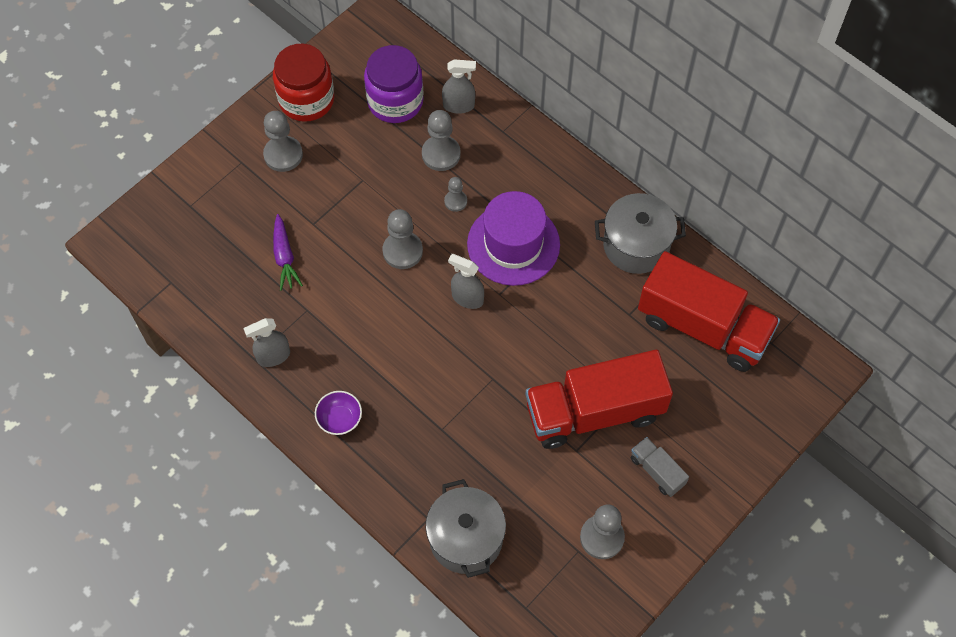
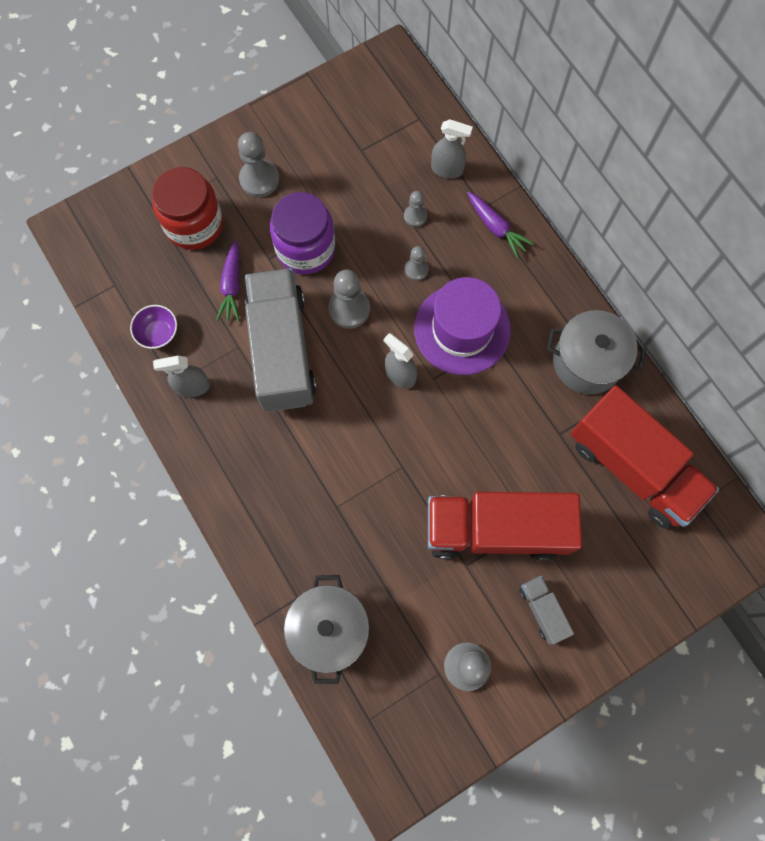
camera: 15 degrees right, 10 degrees up
(306, 100) = (298, 127): red jar -> red jar (194, 224)
(340, 419) = (239, 469): purple bowl -> purple bowl (158, 333)
(349, 303) = (282, 350): none -> grey truck
(395, 101) = (385, 150): purple jar -> purple jar (305, 248)
(441, 154) = (415, 216): grey pawn -> grey pawn, size x0.58
(519, 147) = (496, 228): none -> purple carrot

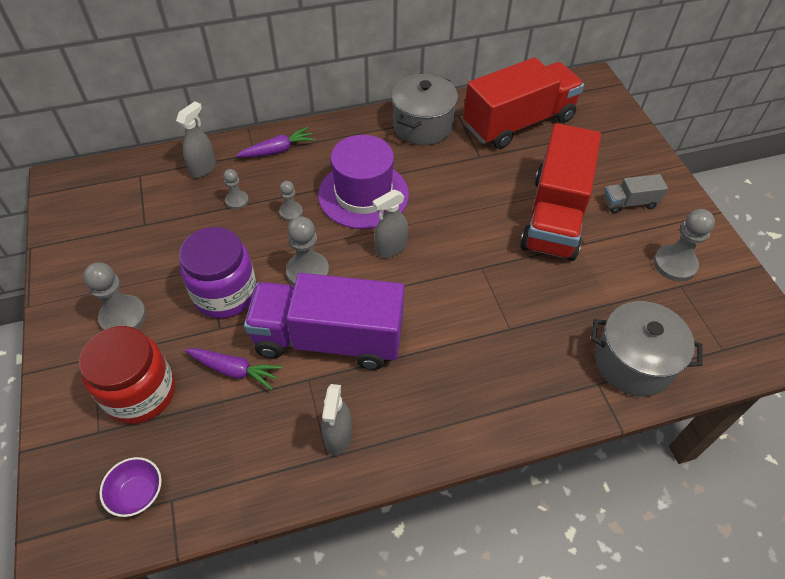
camera: 75 degrees left, 20 degrees down
(158, 333) = (257, 461): purple bowl -> purple bowl (138, 494)
(282, 350) = (328, 339): grey truck -> purple truck

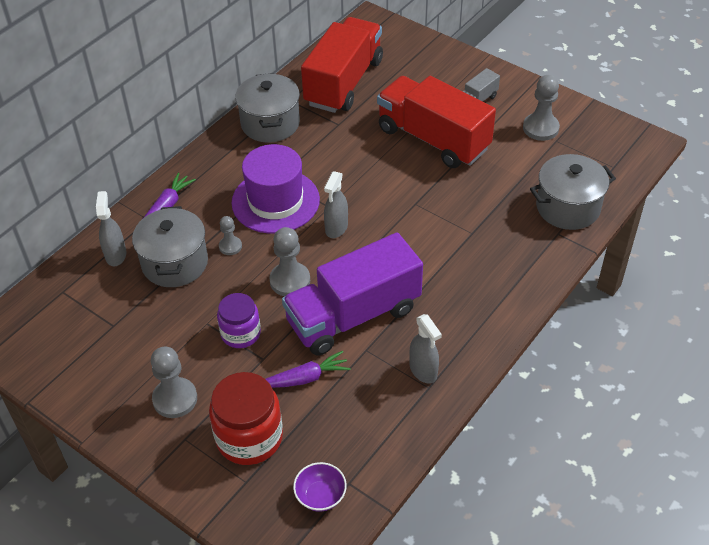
camera: 35 degrees left, 5 degrees down
(225, 293) = (240, 333): purple jar -> purple jar, size x0.64
(237, 201) = (175, 263): grey pawn -> grey pot
(554, 216) = (433, 139): red truck -> red truck turned 150 degrees clockwise

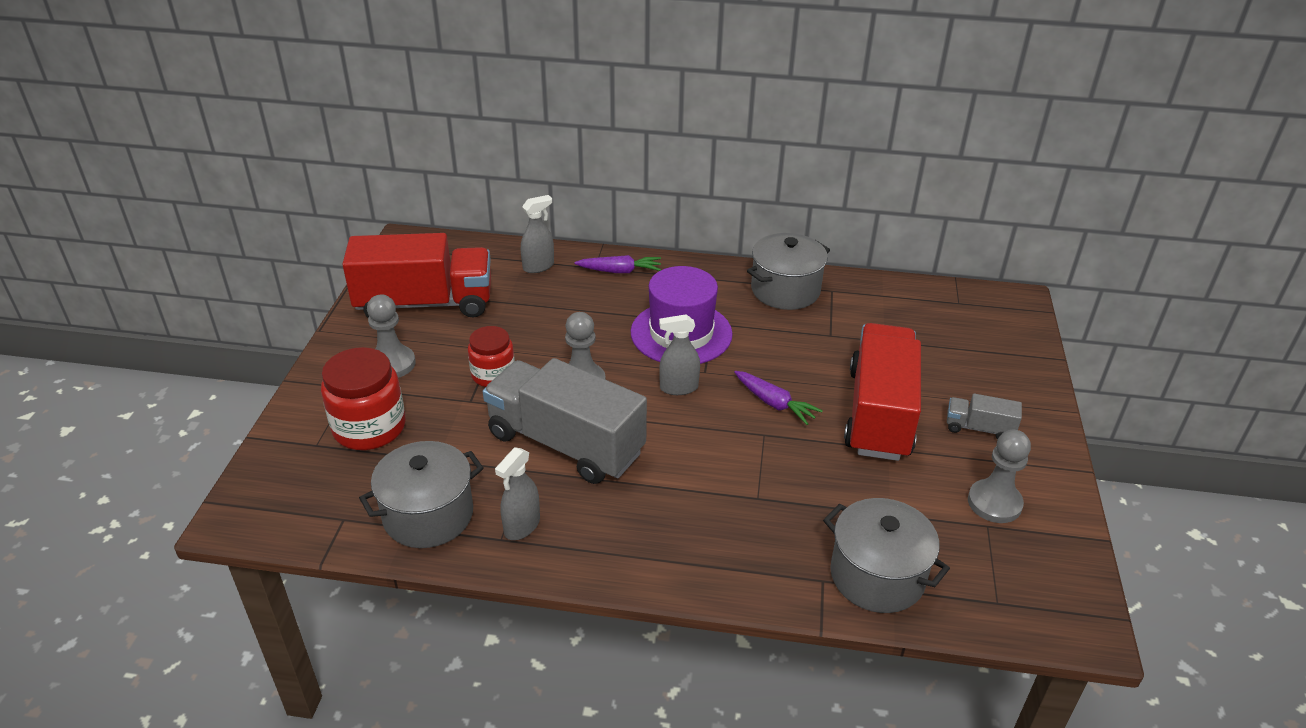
camera: 60 degrees right, 10 degrees down
(175, 263) = (553, 302): grey pot -> grey pot (428, 515)
(230, 246) = (598, 327): grey pawn -> none
(240, 333) = (493, 375): purple jar -> red jar
(305, 378) = (461, 439): purple carrot -> purple carrot (774, 403)
(320, 496) = (319, 503): purple bowl -> none
(344, 82) = (897, 316): red truck -> red truck (425, 303)
(353, 315) = (565, 443): purple truck -> grey truck

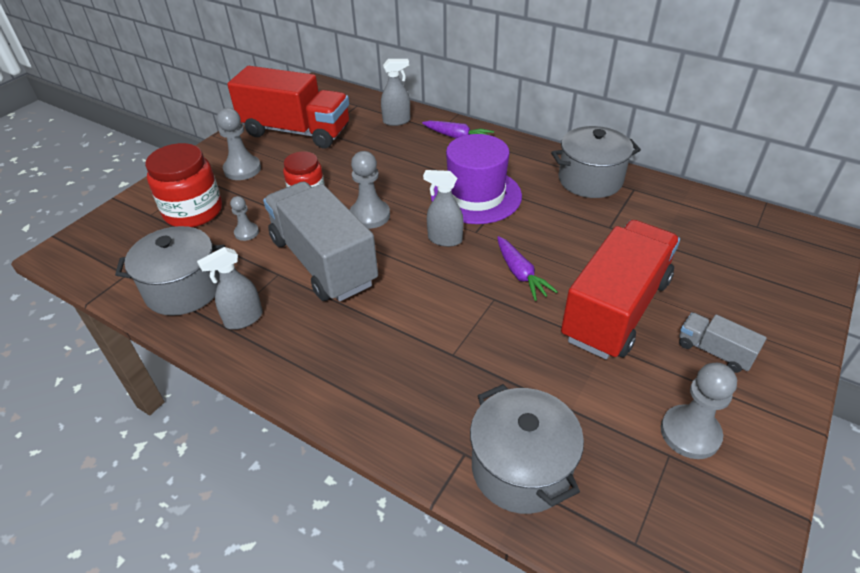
camera: 25 degrees right, 5 degrees up
(454, 435) = (246, 232): none -> grey pawn

